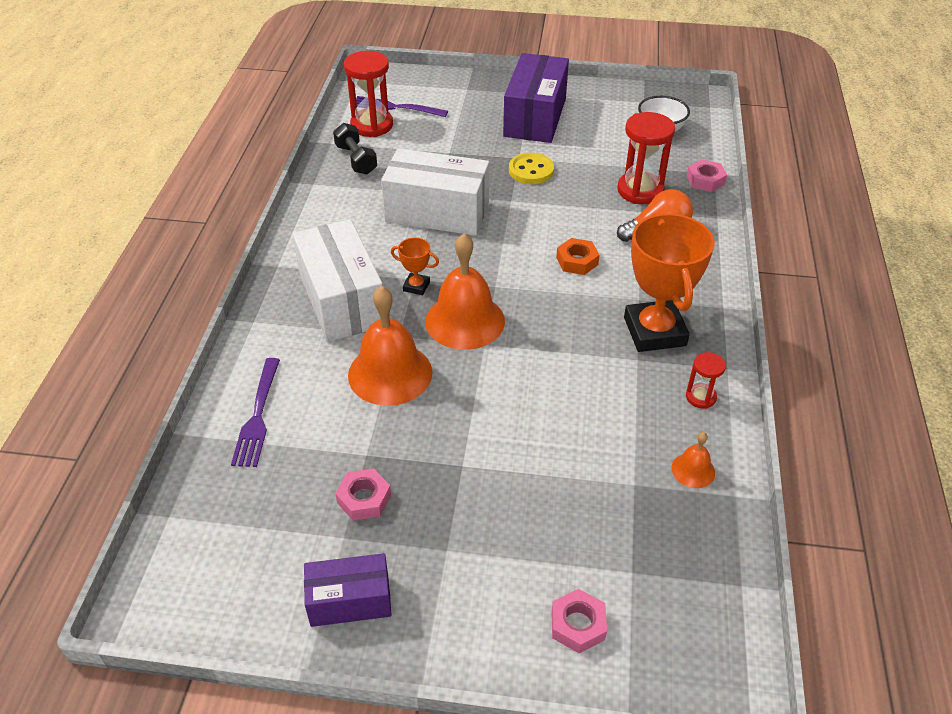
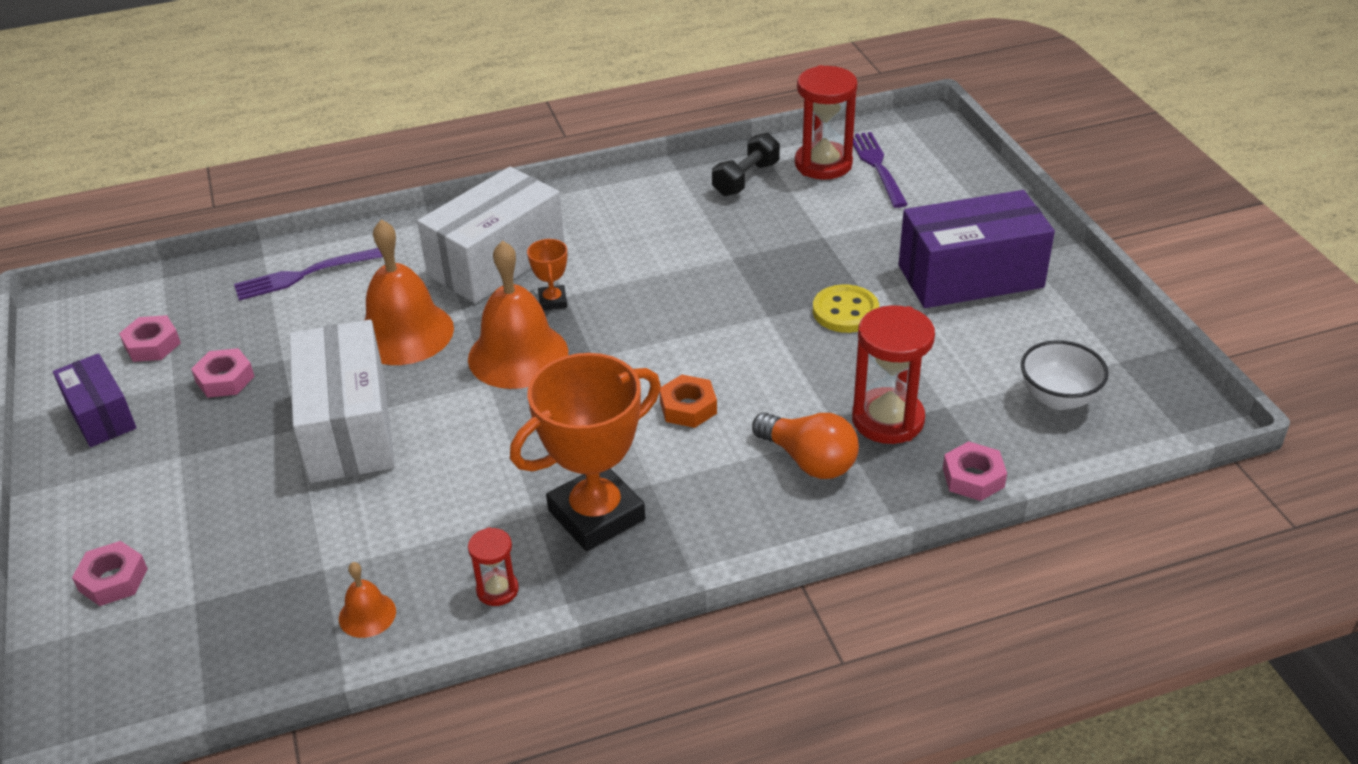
camera: 65 degrees right, 5 degrees down
(271, 543) = (152, 345): none -> pink nut
(437, 212) = (696, 269): white box -> white box (348, 428)

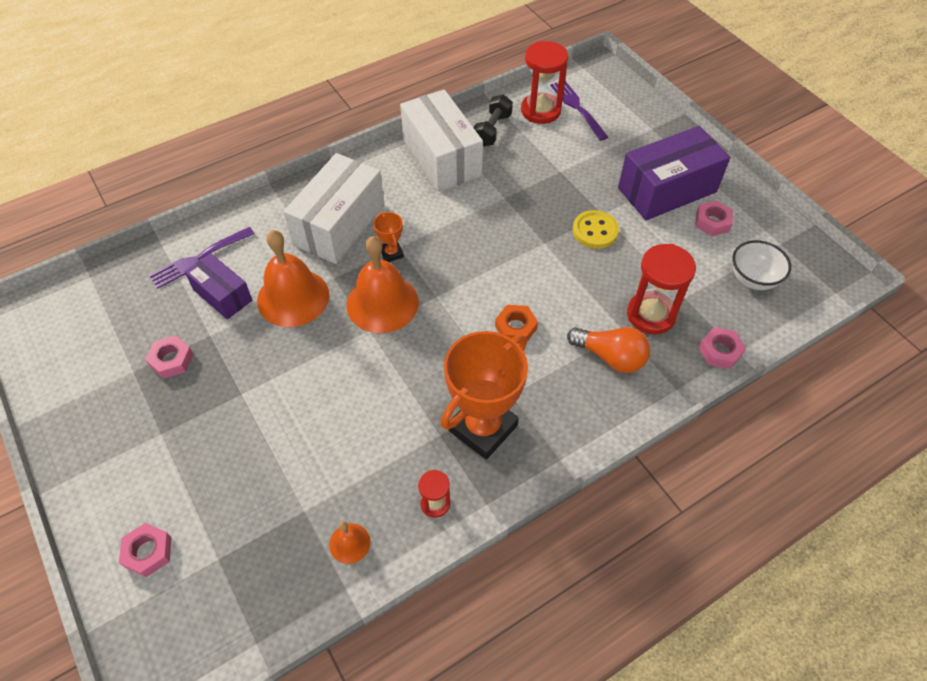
camera: 15 degrees left, 15 degrees up
(101, 416) = (85, 409): purple box -> purple box (222, 295)
(152, 345) = (103, 339): pink nut -> pink nut (712, 222)
(348, 428) = (280, 386): white box -> white box (442, 157)

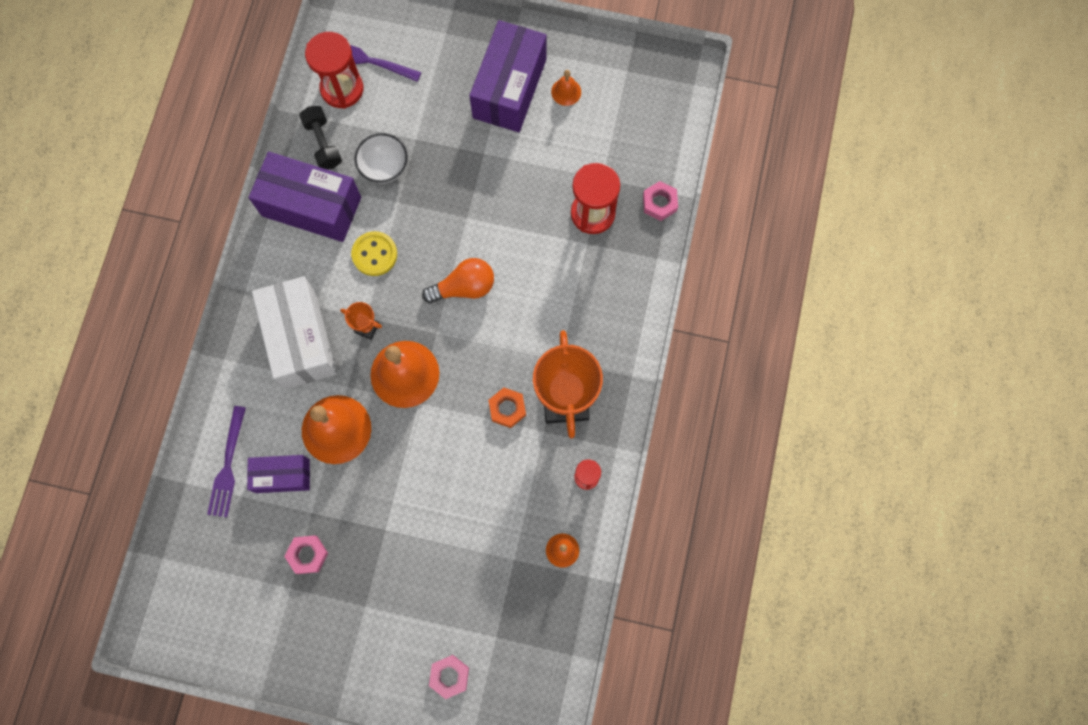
camera: 45 degrees left, 20 degrees up
(442, 157) = (311, 206): white box -> purple box
(516, 327) = (514, 307): orange nut -> orange nut (507, 408)
(595, 231) = (492, 174): yellow button -> yellow button (374, 254)
(610, 357) = (596, 272): orange light bulb -> orange light bulb (464, 287)
(712, 222) = (566, 92): pink nut -> orange bell
(753, 279) = (633, 121): white bowl -> white bowl (384, 168)

